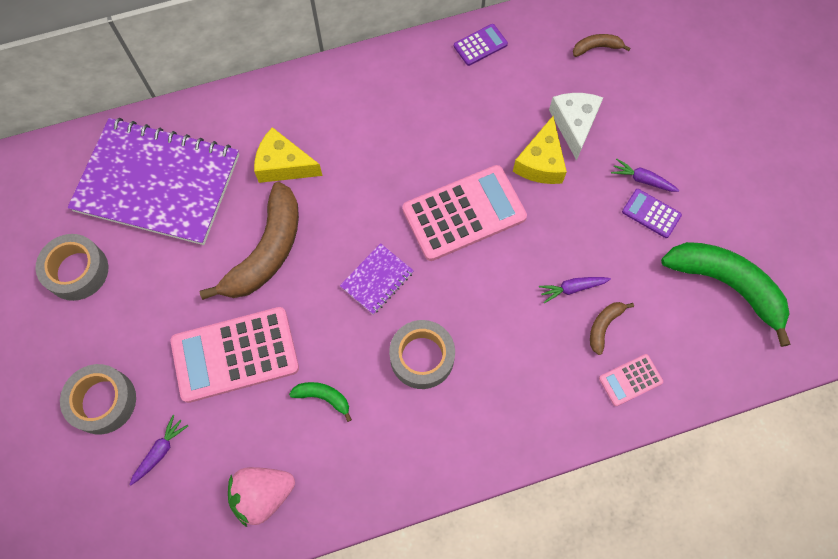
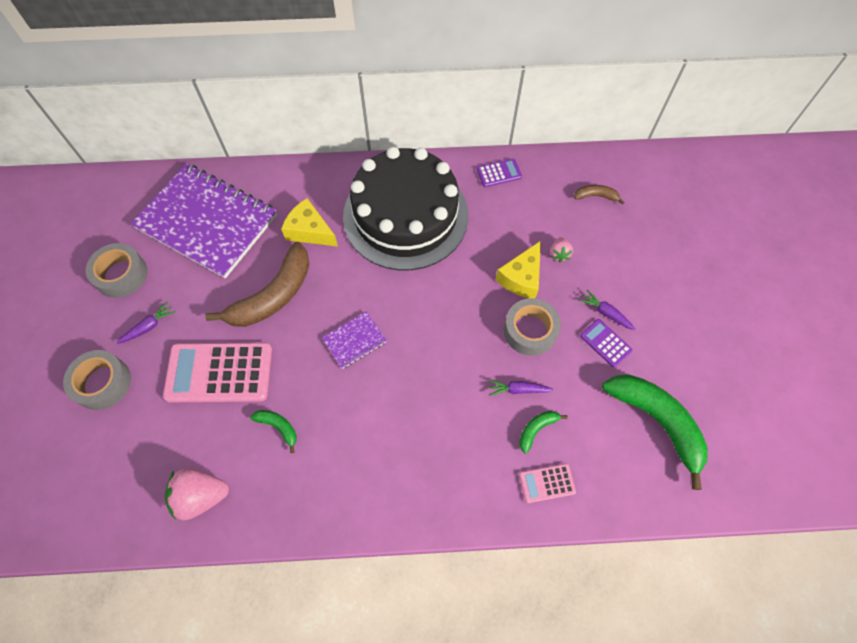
camera: 15 degrees right, 5 degrees down
(160, 451) = (132, 436): purple carrot -> purple carrot (149, 326)
(389, 120) = (405, 215): none -> black cake
(422, 357) = (371, 415): grey tape -> grey tape (530, 331)
(464, 213) = (444, 304): pink calculator -> none
(574, 125) = (559, 254): white cheese -> pink strawberry
(604, 326) = (536, 429): brown banana -> green banana

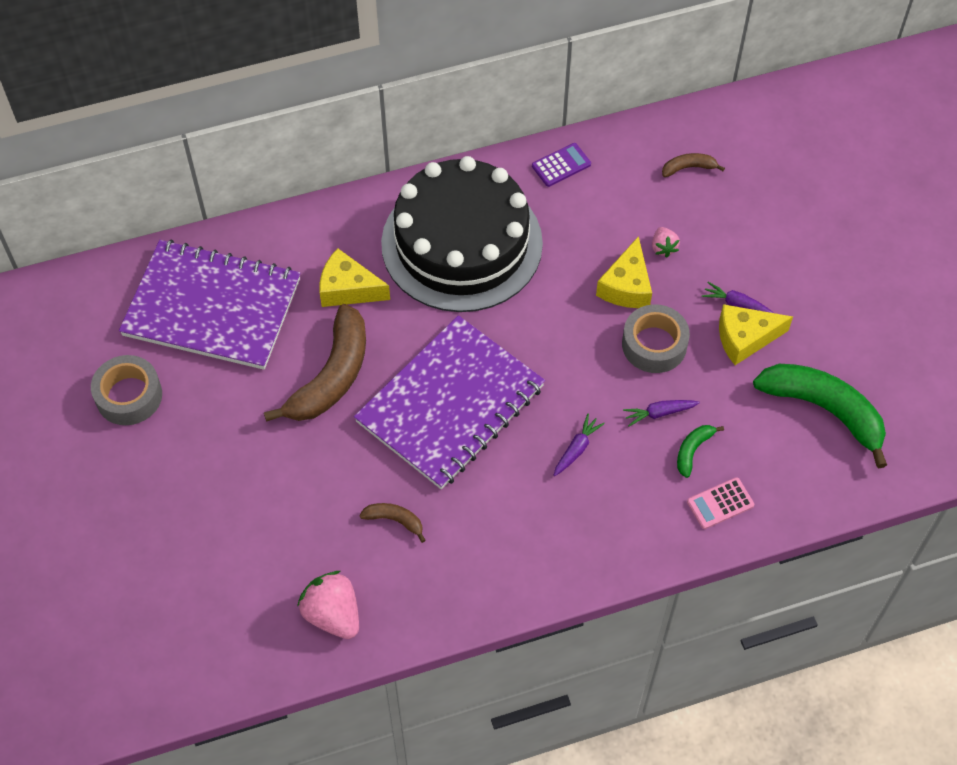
camera: 15 degrees left, 5 degrees down
(102, 383) = (162, 524): grey tape -> none
(149, 326) = (191, 448): purple carrot -> purple carrot (576, 449)
(201, 496) = (333, 614): pink strawberry -> pink strawberry turned 75 degrees clockwise
(219, 372) = (300, 479): pink calculator -> none
(278, 427) = (395, 520): green banana -> brown banana
(354, 340) = (450, 404): purple notebook -> purple notebook, size x2.42
(605, 343) = (745, 338): purple calculator -> yellow cheese

